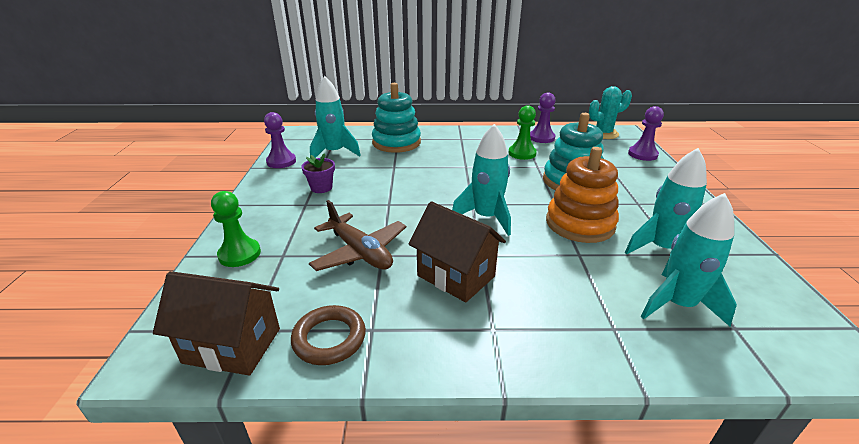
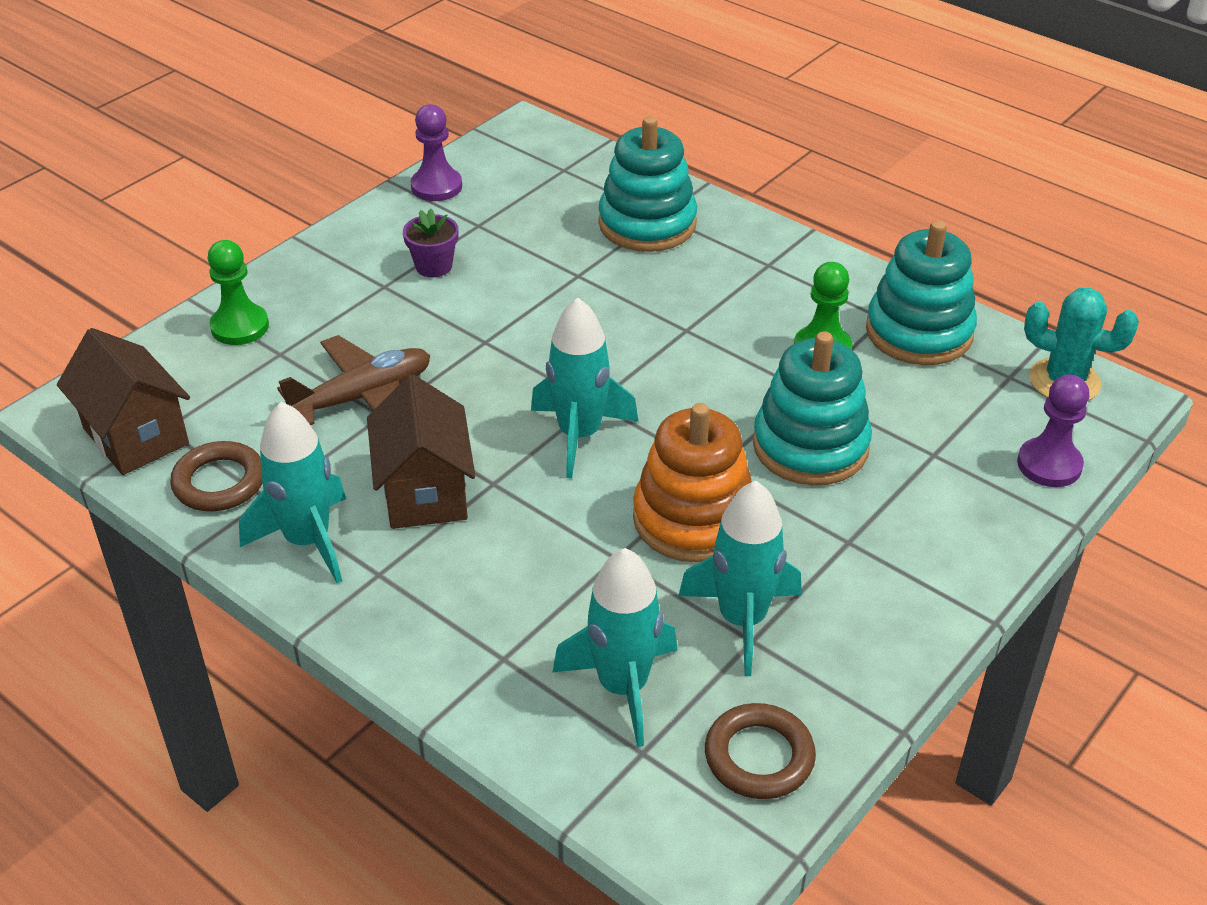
camera: 40 degrees right, 10 degrees up
(334, 153) = (527, 202): turquoise rocket -> turquoise rocket (307, 541)
(360, 252) = (362, 397): brown plane -> brown plane turned 120 degrees counterclockwise
(541, 138) = (919, 332): purple pawn -> turquoise stacking toy
(766, 296) = (759, 756): none -> brown ring

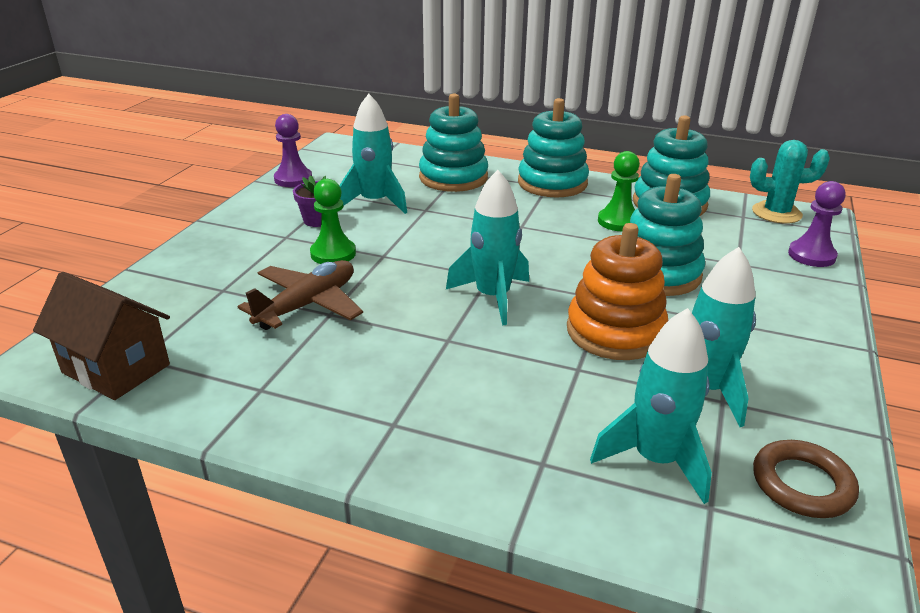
camera: 20 degrees left, 10 degrees down
(219, 482) = (211, 387): brown ring -> none
(240, 327) = (179, 279): green pawn -> green pawn (333, 254)
(307, 541) = (315, 413): turquoise rocket -> turquoise rocket (374, 202)
(425, 492) = (397, 357): brown house -> none
(778, 260) = (552, 183): none -> turquoise stacking toy

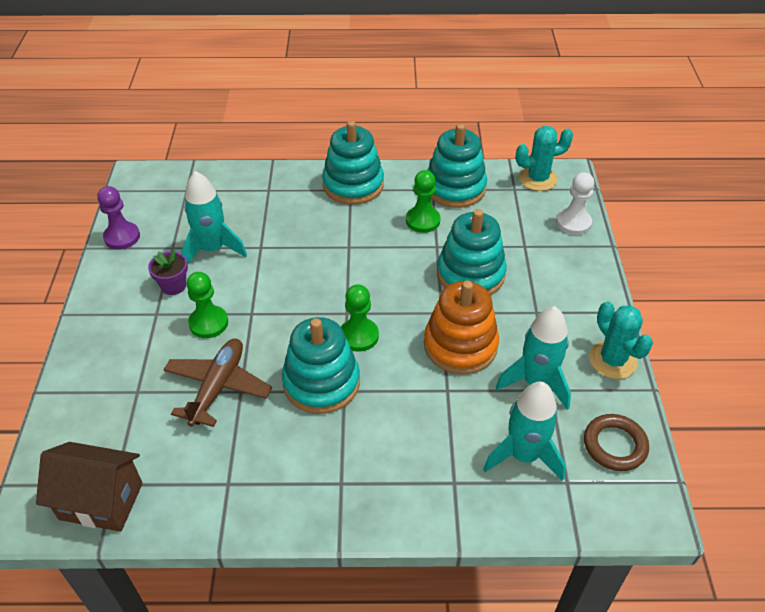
camera: 20 degrees left, 15 degrees up
(453, 178) = (266, 198): turquoise stacking toy -> turquoise stacking toy (321, 382)
(492, 297) = (359, 336): turquoise rocket -> green pawn
(811, 255) = (573, 223): purple pawn -> white pawn
(827, 392) = (612, 360): none -> turquoise cactus

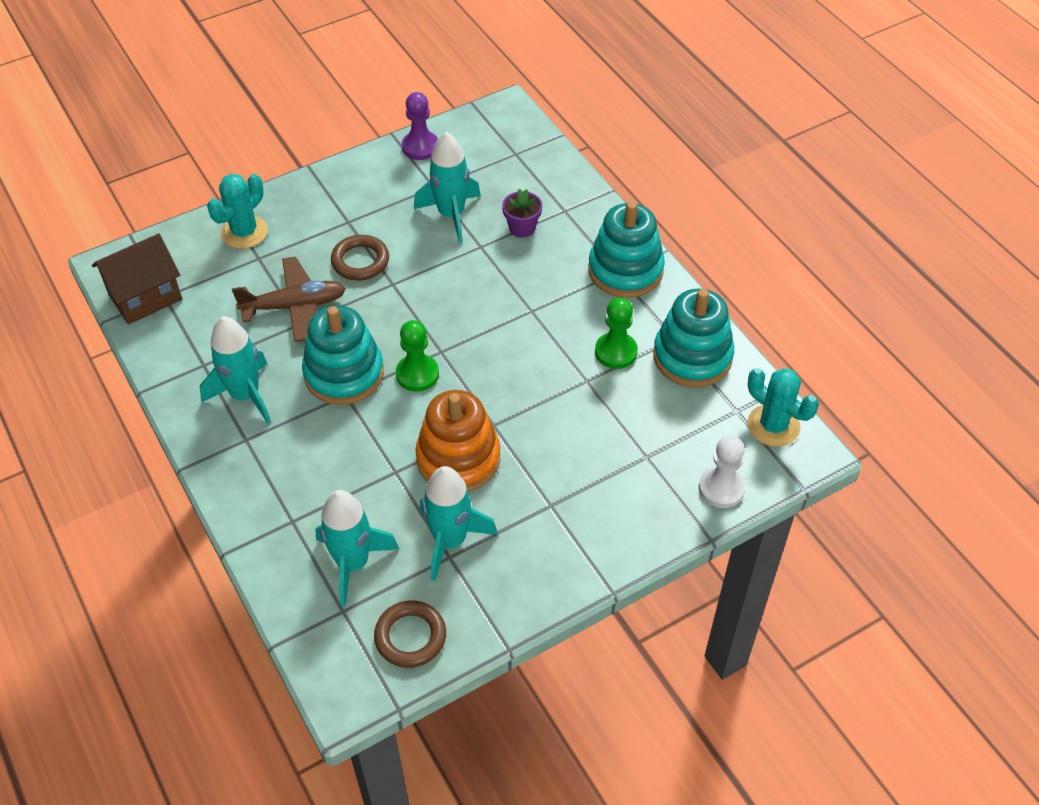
camera: 60 degrees right, 5 degrees up
(101, 501) = (145, 297): brown house -> brown house turned 75 degrees clockwise
(173, 286) = (387, 214): purple flower pot -> purple flower pot (522, 228)
(208, 323) = (360, 261): green pawn -> brown ring
(290, 463) = (245, 395): none -> turquoise rocket
(470, 274) = (565, 426): turquoise stacking toy -> none
(612, 360) = (525, 598): turquoise cactus -> turquoise cactus (244, 232)

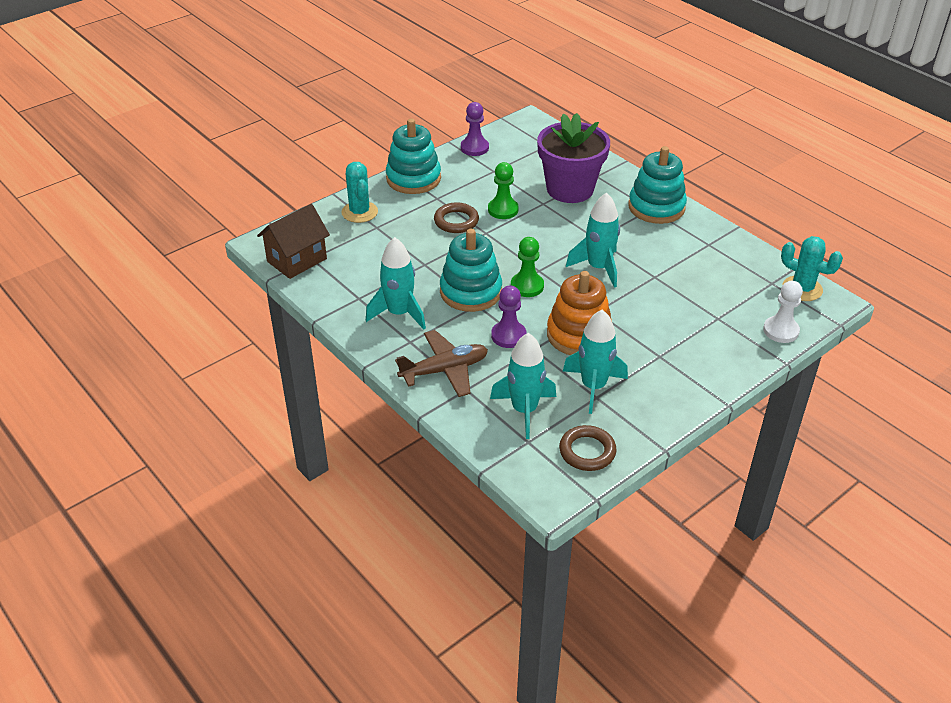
camera: 10 degrees left, 10 degrees down
(244, 232) = (359, 212): turquoise cactus -> turquoise cactus turned 45 degrees counterclockwise
(294, 306) = (416, 254): brown plane -> brown plane (444, 370)
(369, 448) = (508, 336): none -> purple pawn
(451, 214) = (513, 186): turquoise rocket -> turquoise rocket (598, 268)
(522, 228) = (570, 189): purple flower pot -> purple flower pot, size x2.35
(616, 352) = (669, 257): green pawn -> green pawn (503, 210)
(692, 357) = (726, 254): turquoise stacking toy -> turquoise stacking toy (413, 178)

